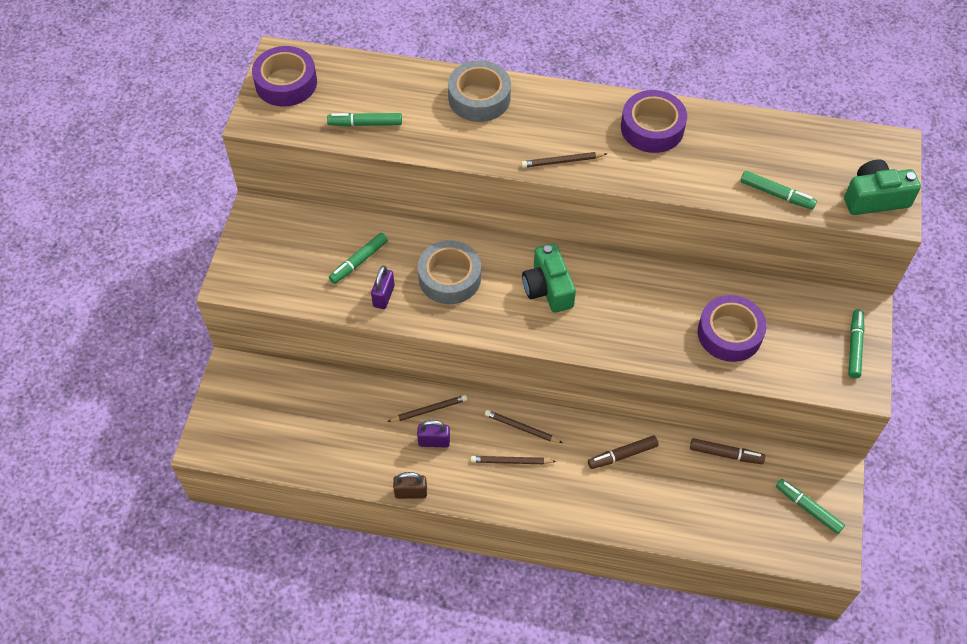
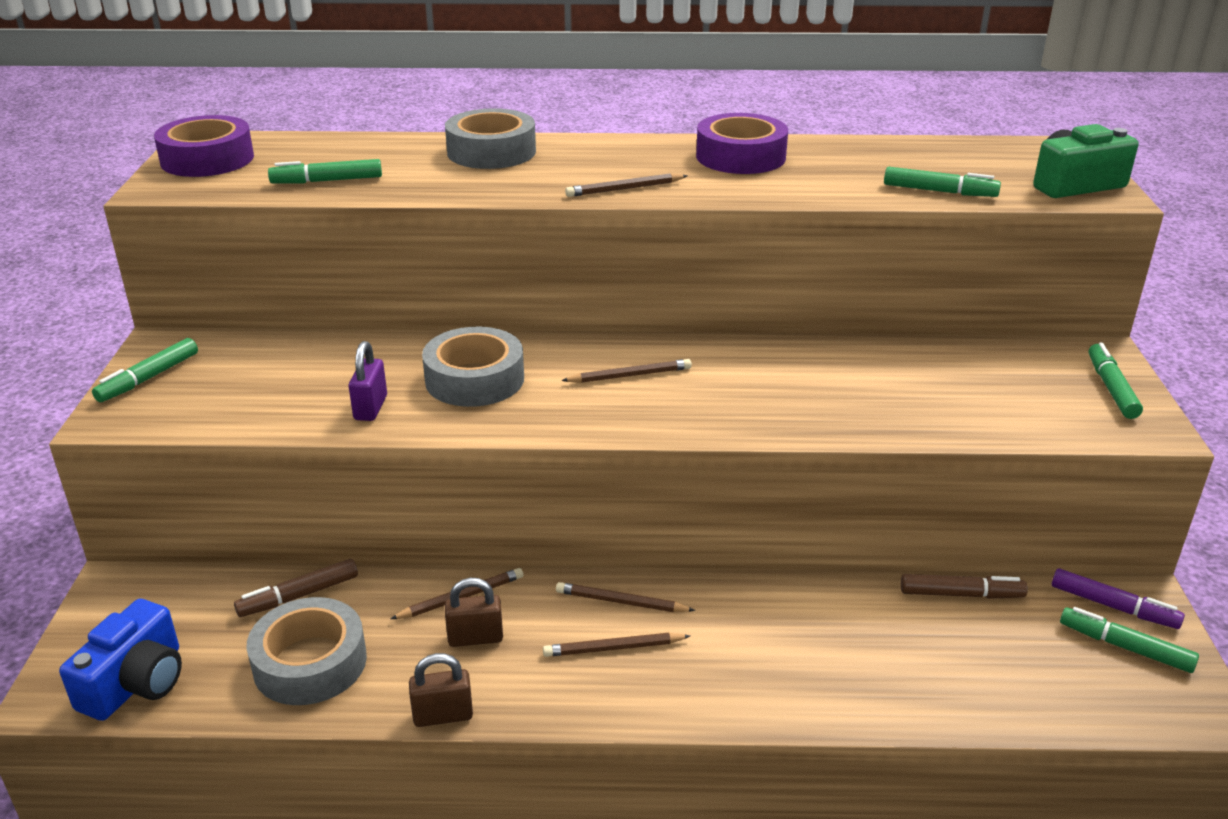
camera: 10 degrees left, 25 degrees down
(247, 443) = (136, 683): none -> blue camera
(341, 444) = (310, 663): none -> grey tape
(359, 261) = (327, 376): green marker -> green marker (148, 378)
(434, 441) = (475, 638): purple padlock -> brown padlock
(548, 288) = (630, 375): green camera -> brown pencil
(622, 455) = (797, 616): brown marker -> brown marker (298, 596)
(729, 333) = (922, 393): purple tape -> none
(814, 478) = (1113, 607): none -> purple marker

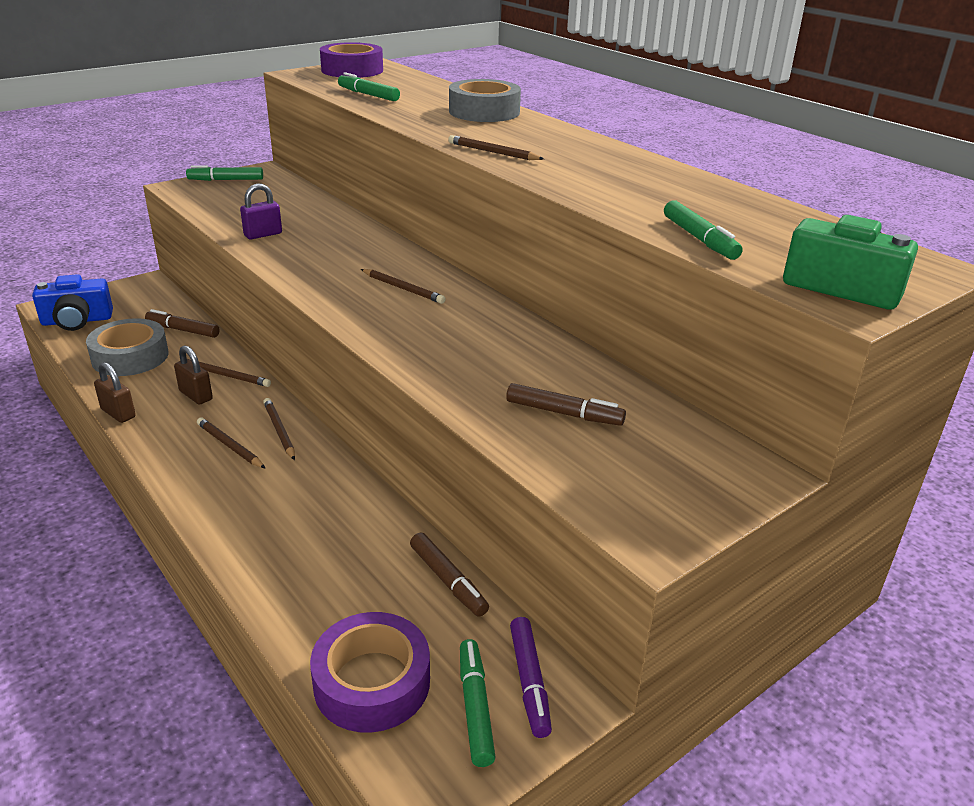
camera: 50 degrees right, 0 degrees up
(474, 379) = (332, 248): grey tape -> none
(740, 157) = (621, 167): purple tape -> purple tape (372, 682)
(952, 391) = (564, 413): none -> brown marker
(1111, 388) = (697, 495): green marker -> none

